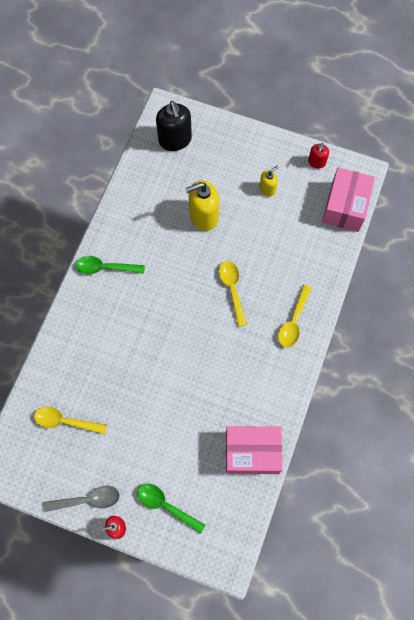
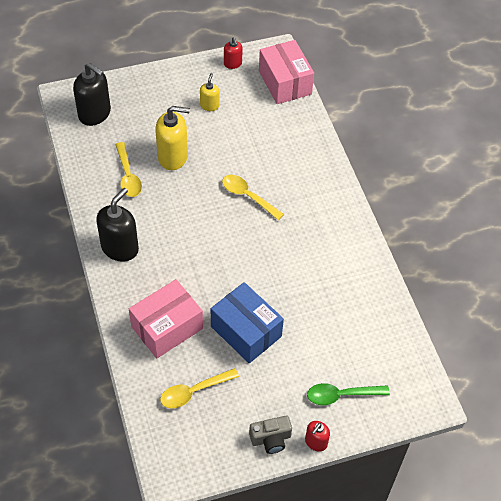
camera: 40 degrees left, 15 degrees down
(88, 499) = (271, 439): grey spoon -> grey camera
(105, 268) = (120, 248): green spoon -> black soap dispenser
(139, 401) = (246, 331): none -> blue box
(203, 216) = (173, 157): yellow soap dispenser -> yellow soap dispenser turned 120 degrees counterclockwise
(252, 452) = (374, 306): pink box -> pink box (167, 327)
(293, 321) = (319, 189): yellow spoon -> yellow spoon (128, 176)

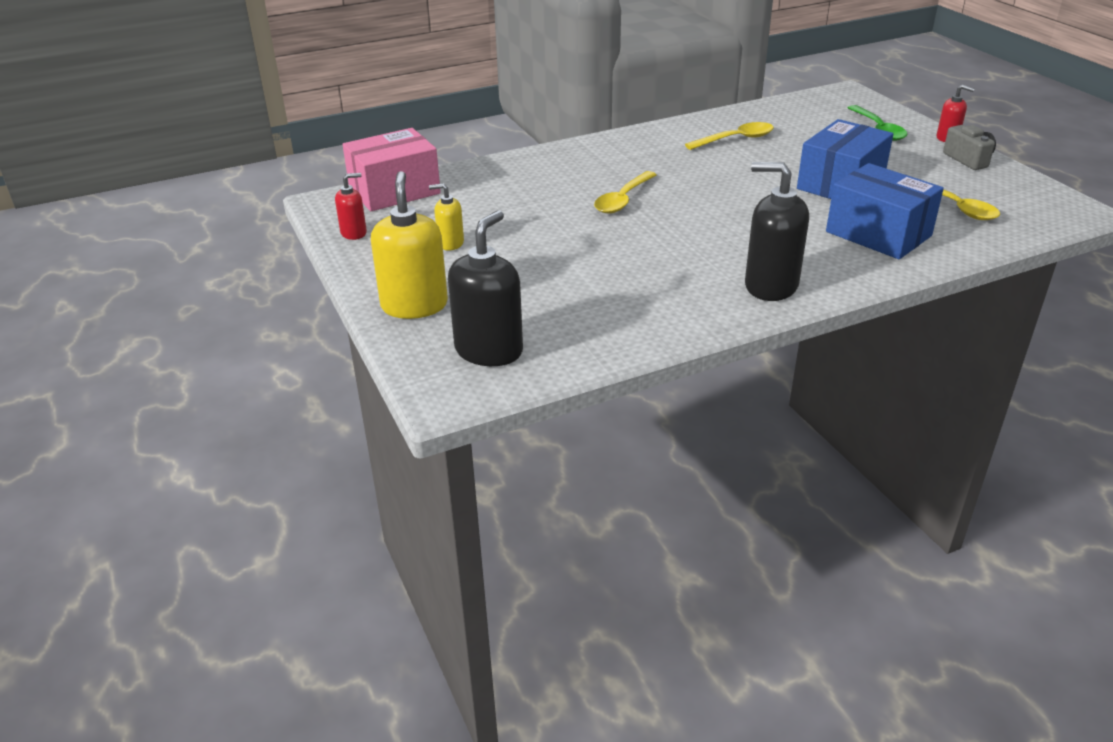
camera: 95 degrees left, 20 degrees down
(128, 176) = (623, 297): yellow spoon -> yellow spoon (736, 139)
(167, 327) = (878, 234): pink box -> blue box
(173, 157) = (568, 262): yellow soap dispenser -> yellow soap dispenser (414, 305)

